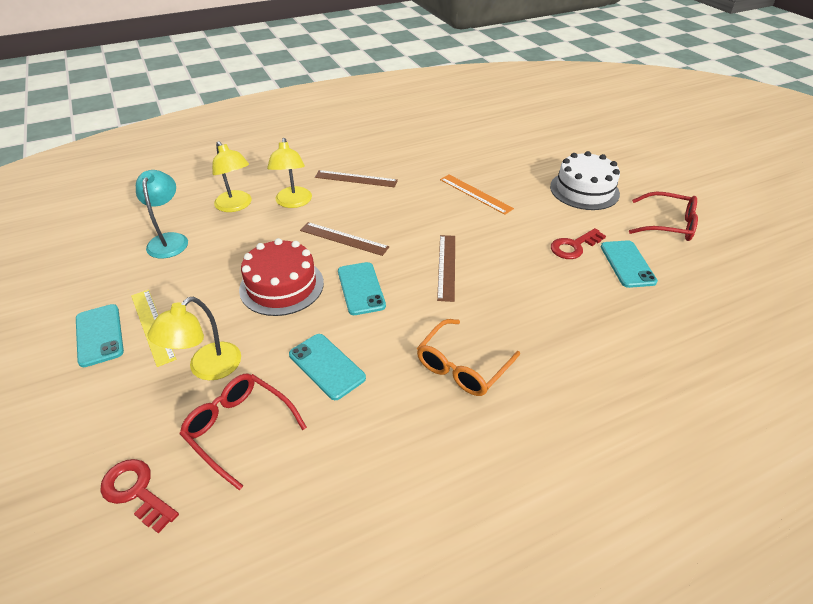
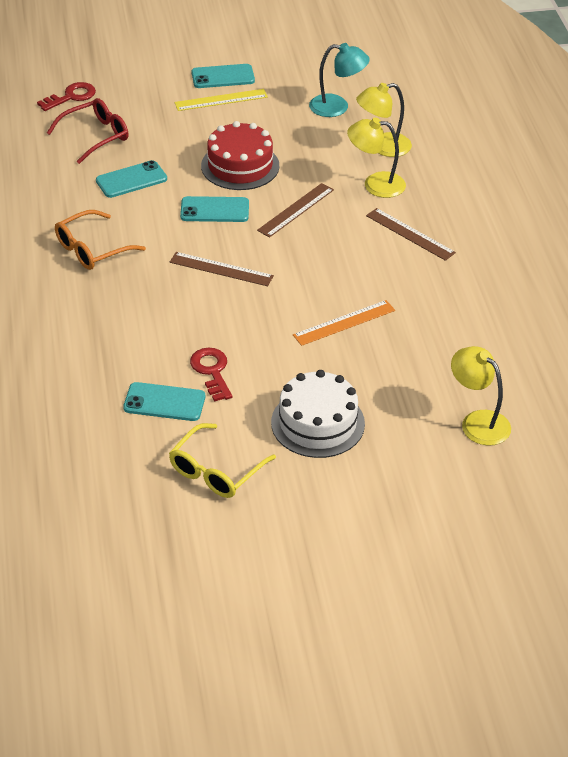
camera: 105 degrees right, 0 degrees up
(207, 368) = (160, 124): yellow lamp -> yellow lamp (478, 422)
(356, 179) = (410, 234): brown ruler -> brown ruler turned 75 degrees counterclockwise
(462, 366) = (92, 249): orange glasses -> orange glasses turned 90 degrees counterclockwise
(668, 224) = (216, 471): red glasses -> yellow glasses

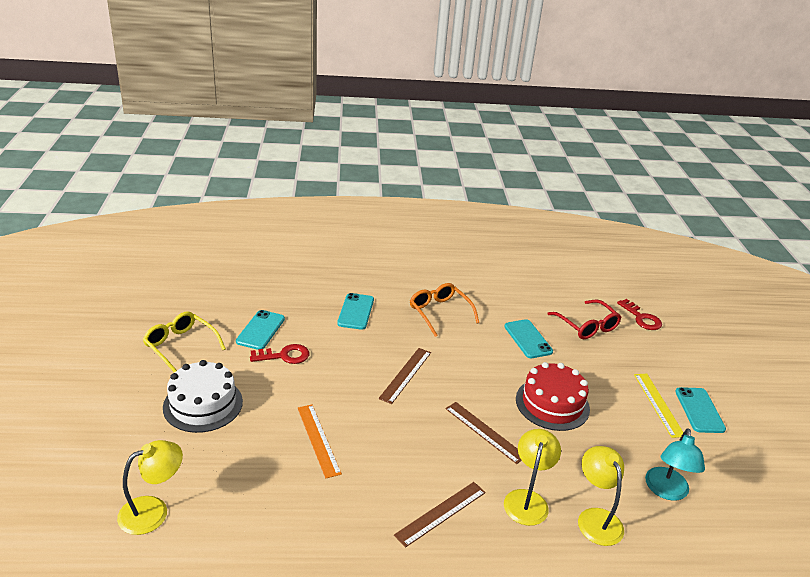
camera: 95 degrees right, 10 degrees down
(214, 210) = (486, 380): turquoise phone -> turquoise phone (356, 311)

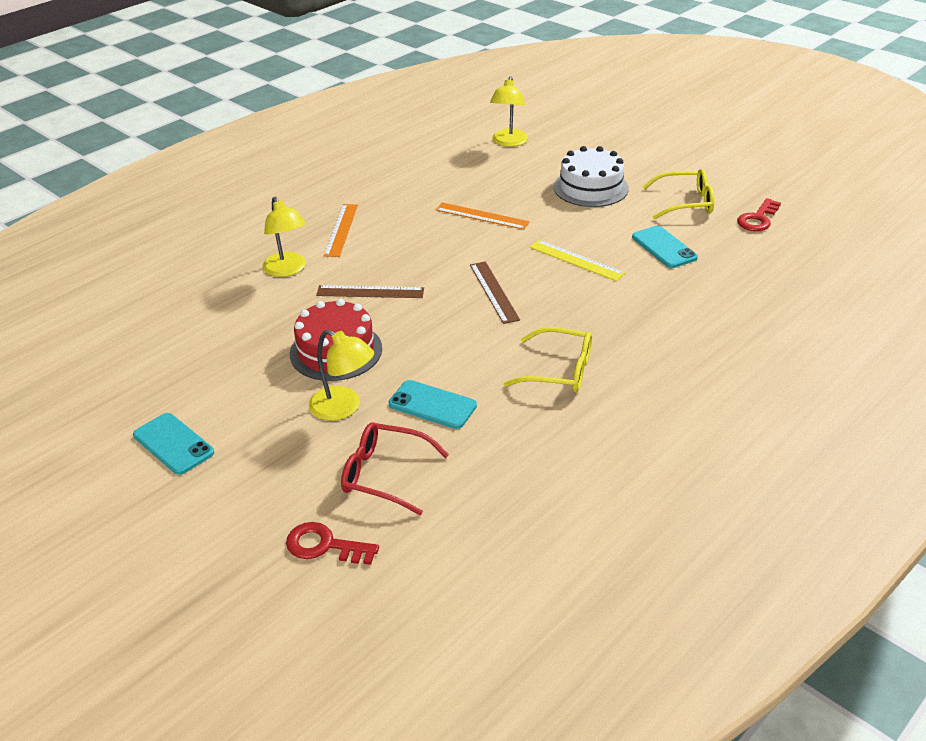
camera: 140 degrees right, 5 degrees up
(284, 356) = (607, 244): red key -> red key (758, 219)
(356, 311) = (631, 314): turquoise phone -> none
(439, 313) = (559, 370): orange glasses -> yellow glasses
(441, 513) = (341, 230): brown ruler -> orange ruler
(596, 518) = (223, 288): yellow lamp -> yellow lamp (343, 408)
(658, 404) = (225, 421): yellow ruler -> yellow ruler (576, 260)
(666, 491) = (173, 340): turquoise lamp -> none

